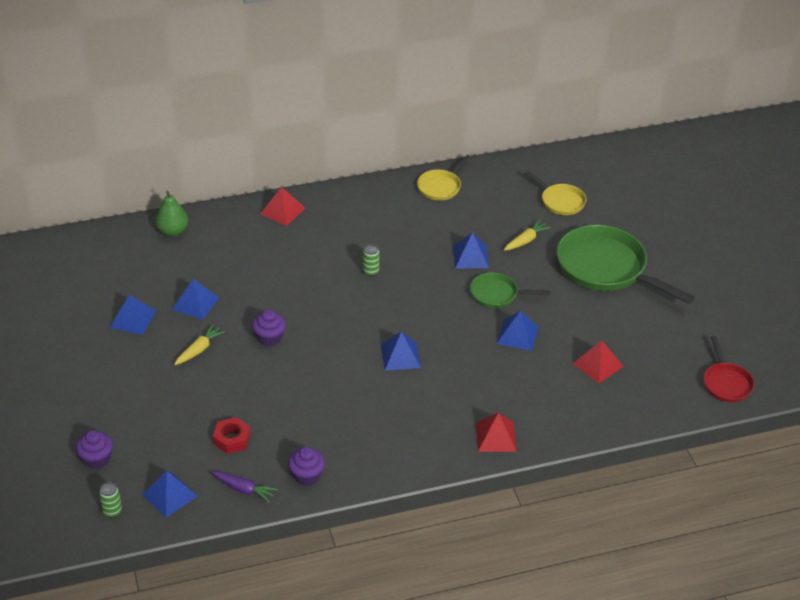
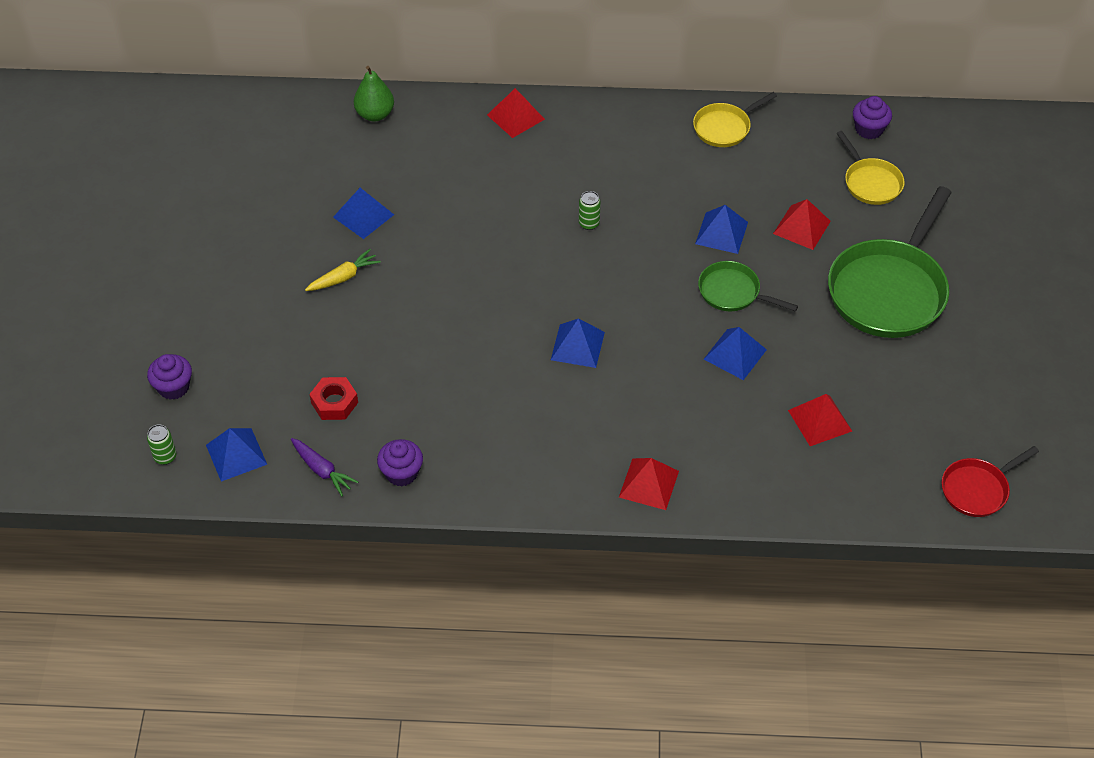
camera: 20 degrees right, 10 degrees up
(133, 319) = (284, 218): blue pyramid -> none
(269, 338) = (431, 282): purple cupcake -> purple cupcake (869, 129)
(526, 240) = (801, 227): yellow carrot -> red pyramid
(606, 268) = (889, 290): green pan -> green pan turned 120 degrees counterclockwise
(726, 383) = (977, 489): red pan -> red pan turned 45 degrees clockwise

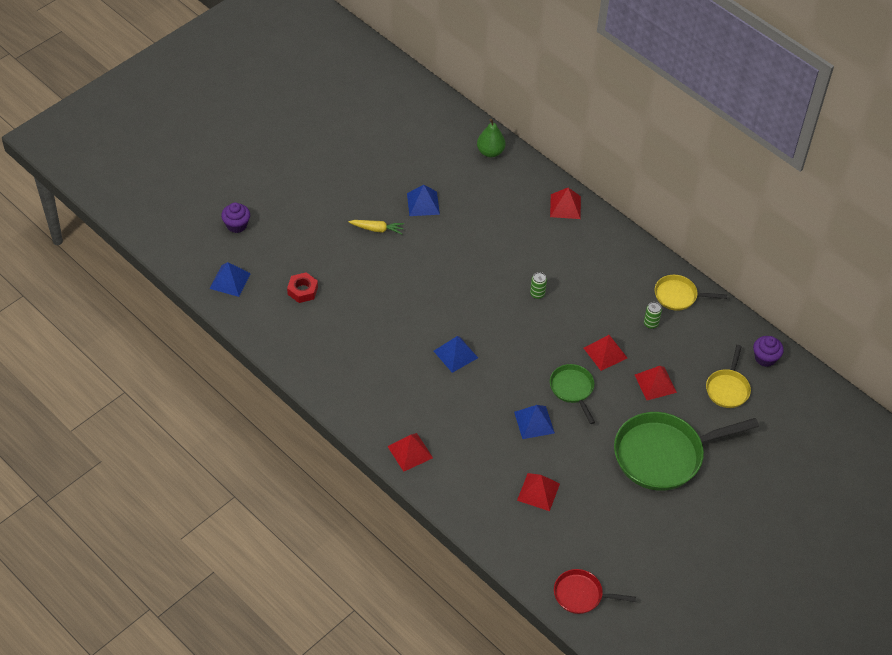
camera: 40 degrees right, 0 degrees up
(165, 457) = (197, 257): green can -> green can (650, 324)
(322, 470) = (260, 319): purple carrot -> none
(401, 473) = (296, 350): purple cupcake -> none
(721, 233) = (605, 353): blue pyramid -> red pyramid

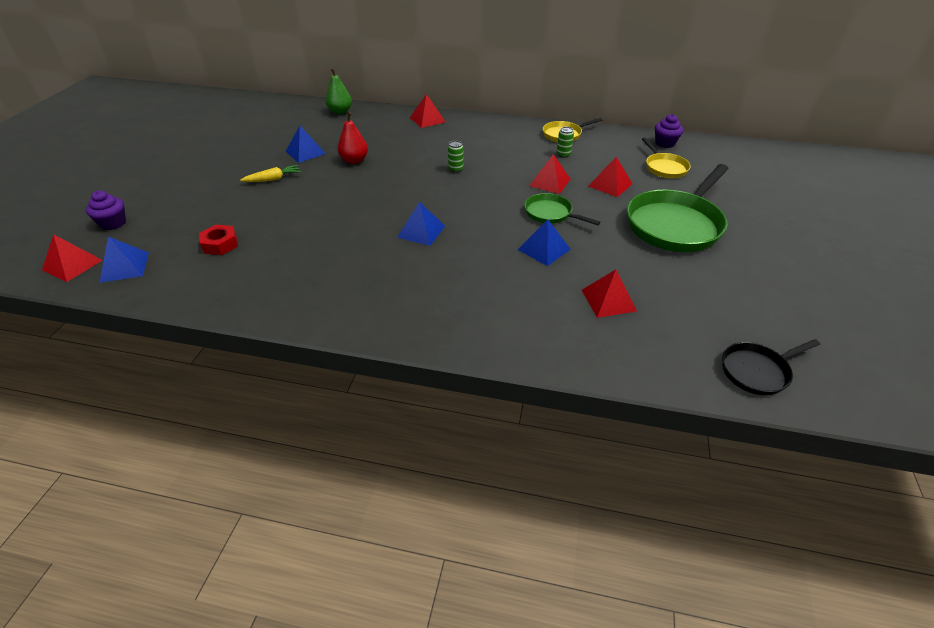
camera: 30 degrees left, 10 degrees down
(410, 452) = (445, 327): red pyramid -> red pyramid (72, 265)
(458, 237) = (354, 160): none -> red pear
(581, 595) = (757, 371): red pan -> black pan

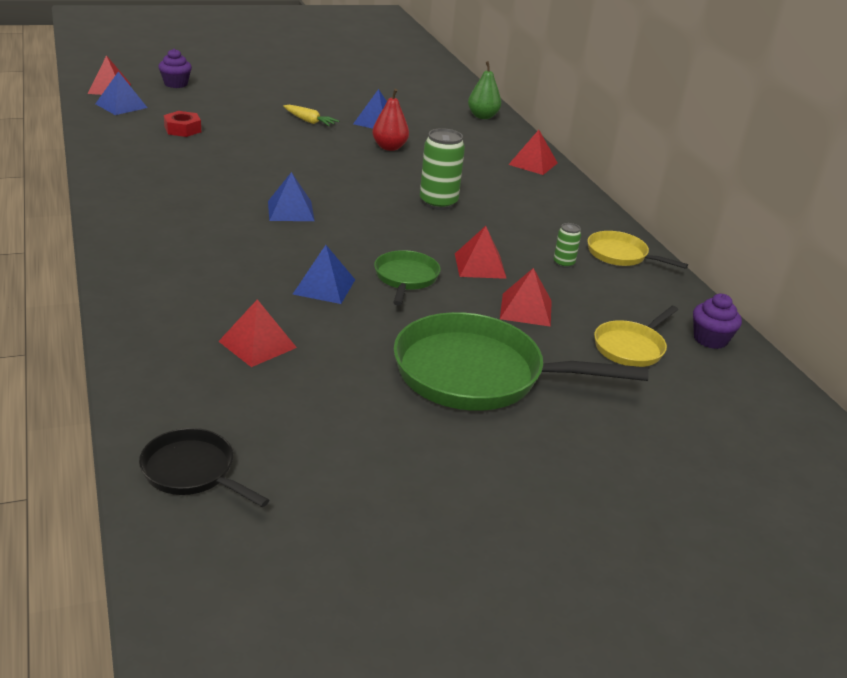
camera: 55 degrees right, 10 degrees down
(456, 169) = (438, 203): green can -> green can, size x1.93

